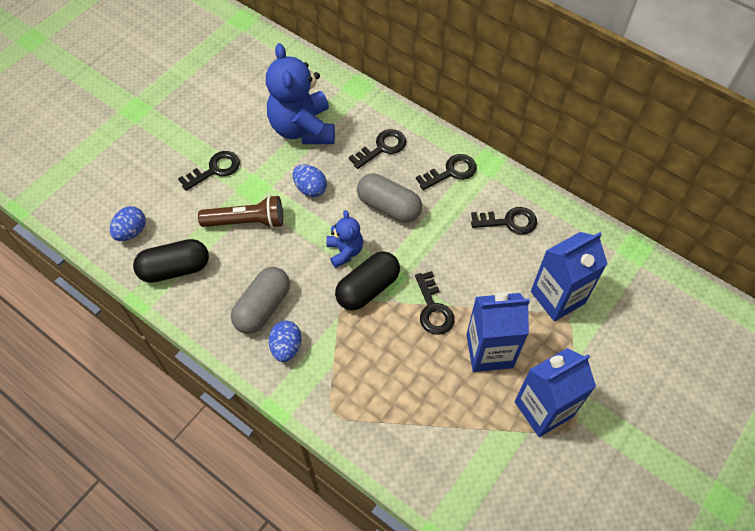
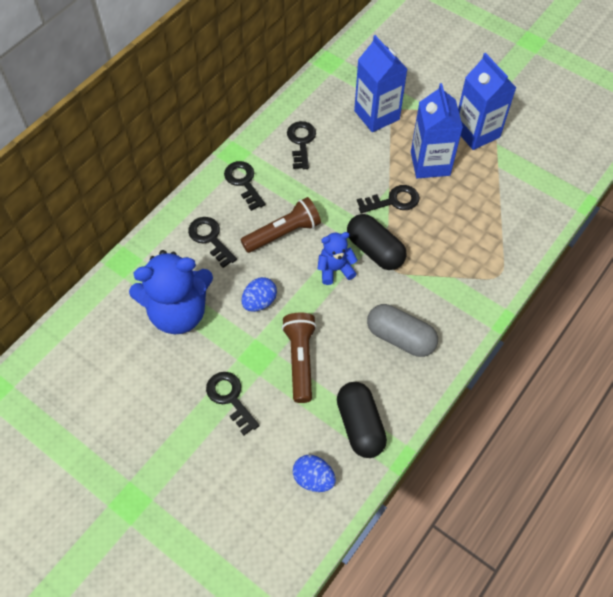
camera: 90 degrees left, 0 degrees up
(286, 347) = (440, 315): blue egg -> none
(389, 206) = (283, 233): grey capsule -> brown flashlight

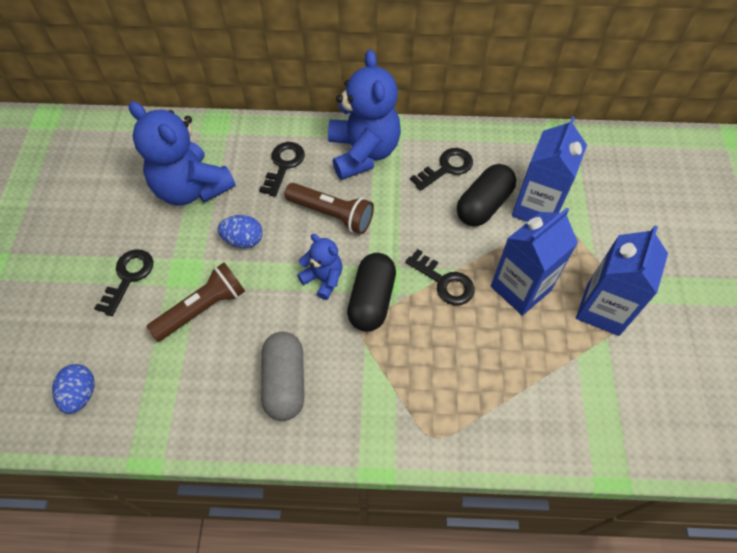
camera: 55 degrees right, 0 degrees up
(243, 182) = (363, 153): black key -> blue teddy bear
(360, 425) = (161, 402): black capsule -> black capsule (483, 205)

